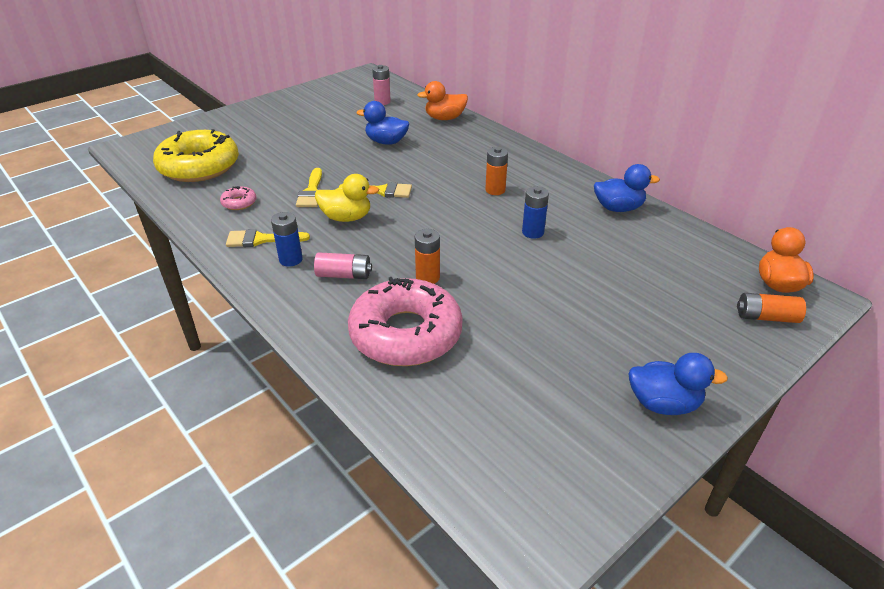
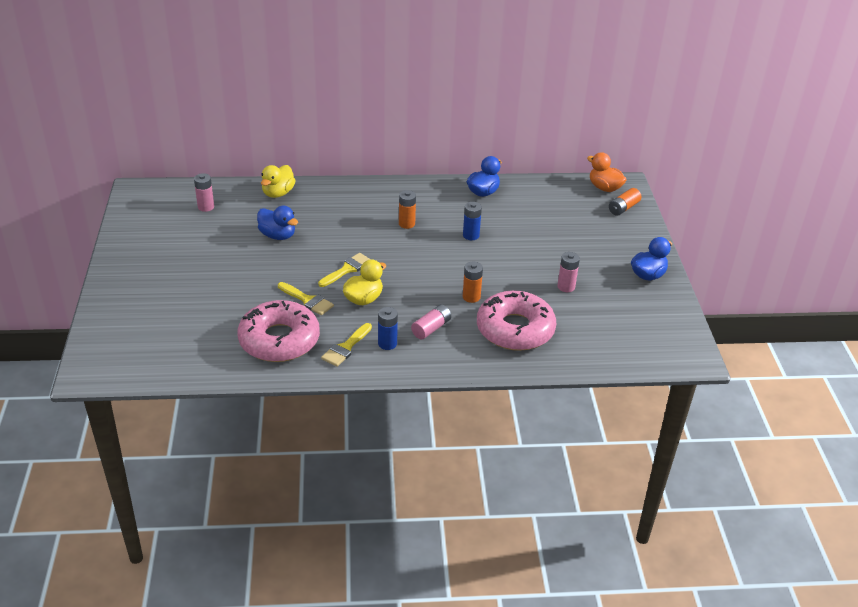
camera: 55 degrees left, 0 degrees up
(199, 166) = (189, 341): yellow donut -> none
(239, 203) = (279, 340): pink donut -> pink donut, size x2.50
(386, 142) = (278, 235): blue duck -> blue duck turned 105 degrees counterclockwise
(444, 118) = (278, 193): orange duck -> yellow duck
(536, 339) = (566, 287): none -> pink battery

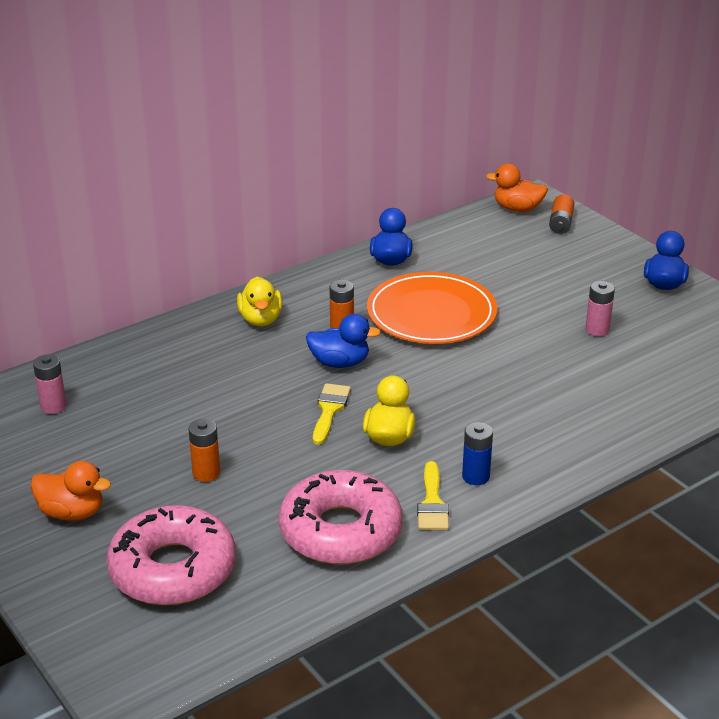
camera: 30 degrees left, 5 degrees down
(157, 269) = (72, 512): none -> orange duck
(278, 193) = (135, 352): yellow duck -> yellow duck (260, 319)
(278, 235) = (194, 404): blue duck -> blue duck (340, 363)
(307, 300) = (321, 467): yellow brush -> none
(431, 328) = (505, 437): pink battery -> none
(471, 235) = (431, 314): blue battery -> orange plate
(471, 297) = (509, 382): orange battery -> orange battery (206, 473)
(515, 329) = (597, 398): pink donut -> pink donut (173, 569)

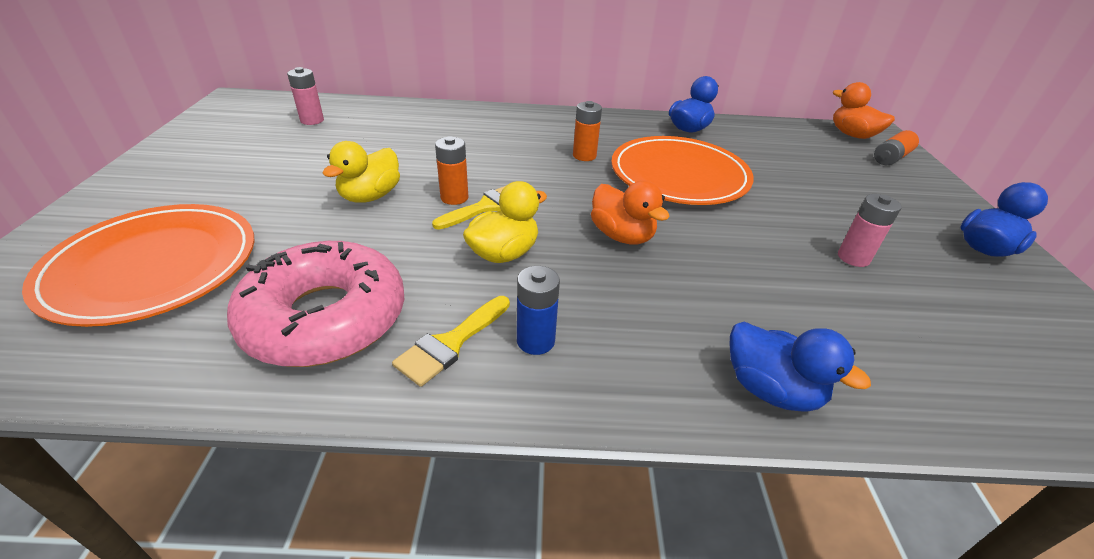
camera: 35 degrees right, 5 degrees up
(72, 512) = (189, 186): orange duck -> orange duck (622, 236)
(173, 569) = (153, 267): pink donut -> orange plate
(206, 473) = (317, 206): orange battery -> orange battery (454, 198)
(260, 319) = (530, 127): yellow duck -> yellow duck (370, 196)
(340, 363) = (548, 177): blue duck -> blue duck (771, 389)

